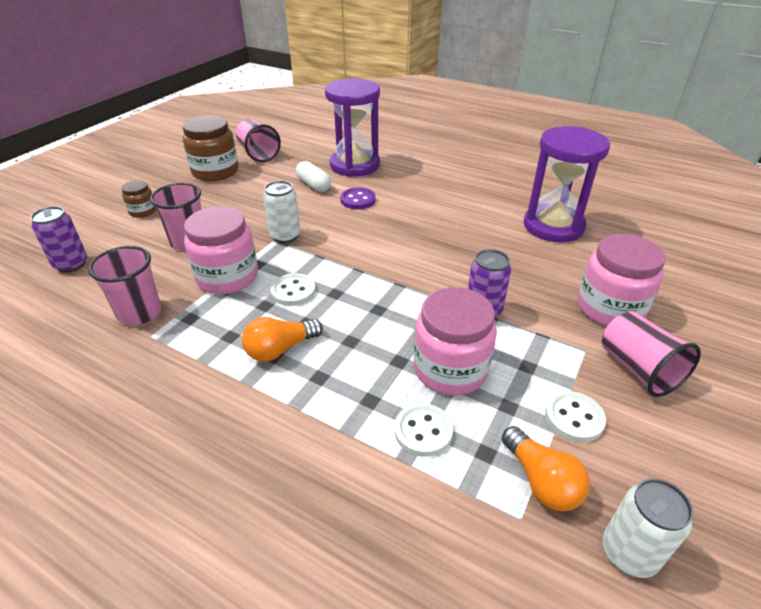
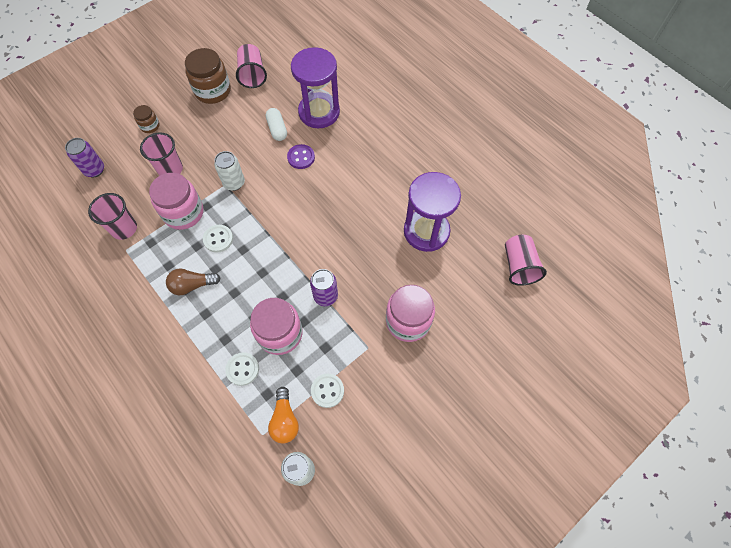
camera: 20 degrees right, 25 degrees up
(280, 349) = (192, 285): orange light bulb -> brown light bulb
(638, 369) = (389, 372): pink cup -> pink cup (519, 266)

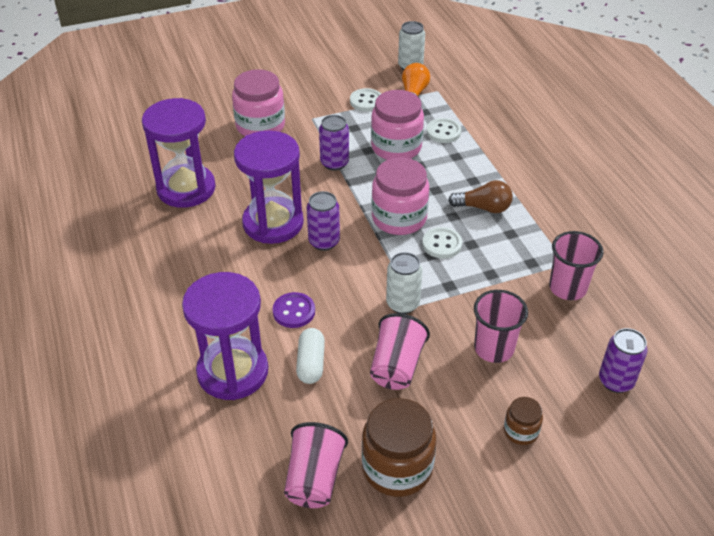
camera: 160 degrees left, 20 degrees down
(183, 213) = (482, 285): pink jar -> pink jar (399, 218)
(303, 215) = (324, 242): none -> purple can
(346, 220) = (273, 223): none -> purple hourglass
(519, 266) = (114, 137): pink cup -> pink cup (396, 366)

